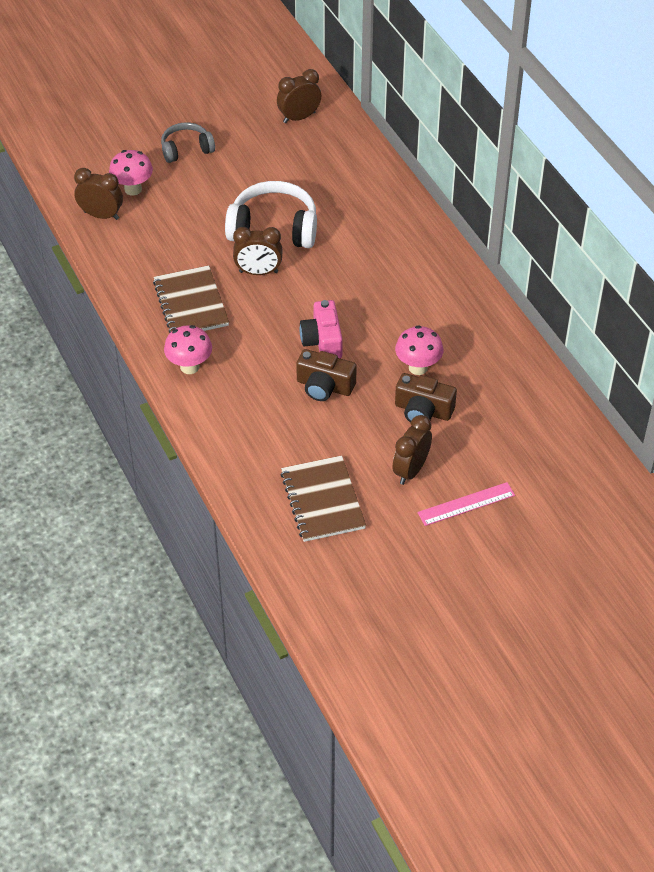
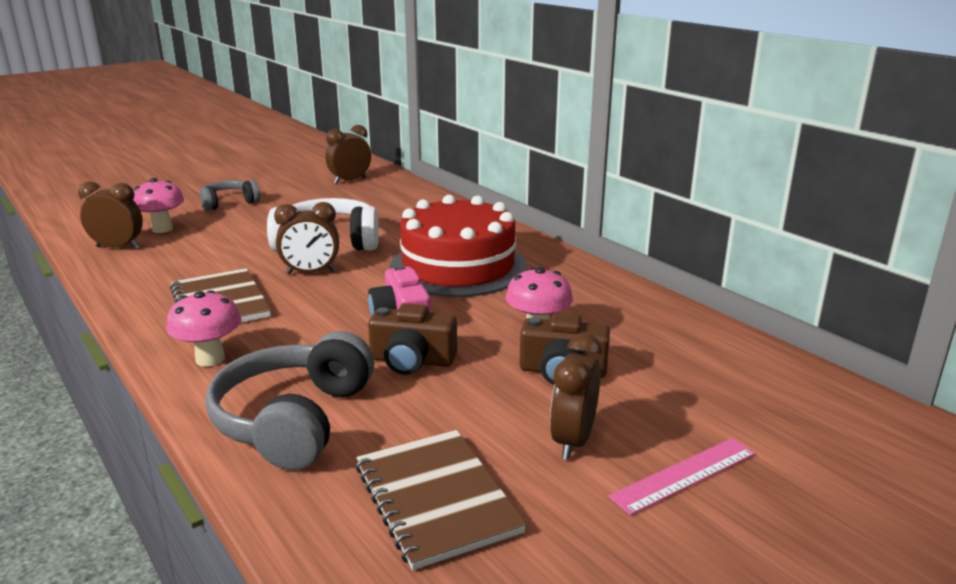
camera: 10 degrees left, 25 degrees down
(245, 431) = (294, 420): none -> grey headphones
(376, 278) = (458, 267): none -> red cake

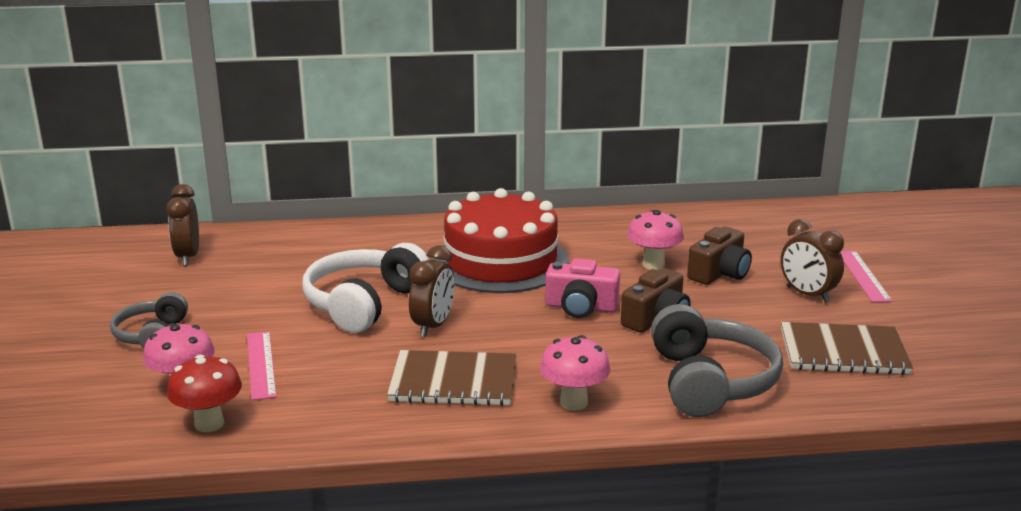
camera: 60 degrees left, 0 degrees up
(118, 247) = (209, 424): brown clock -> red mushroom
(208, 239) = (260, 364): none -> pink ruler
(294, 420) = (710, 382): grey headphones -> grey headphones turned 135 degrees counterclockwise

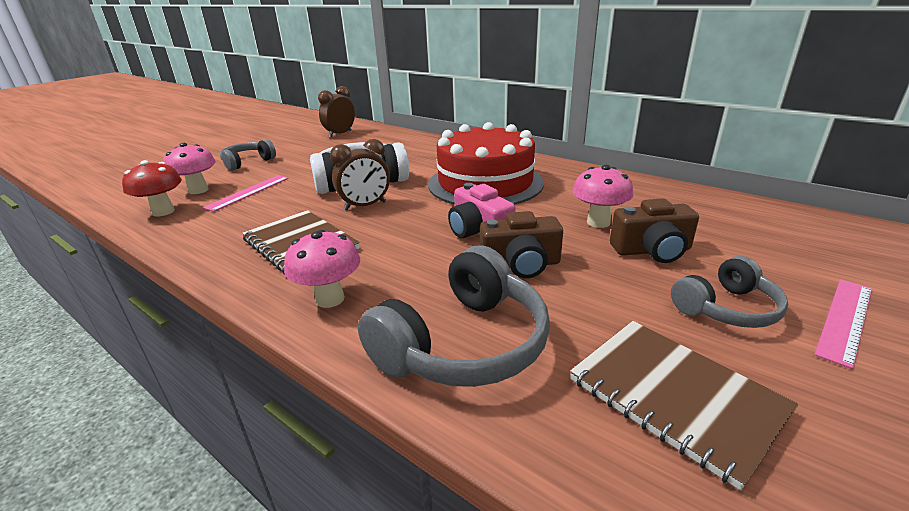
camera: 45 degrees right, 5 degrees up
(807, 295) = (726, 308): brown clock -> grey headphones

